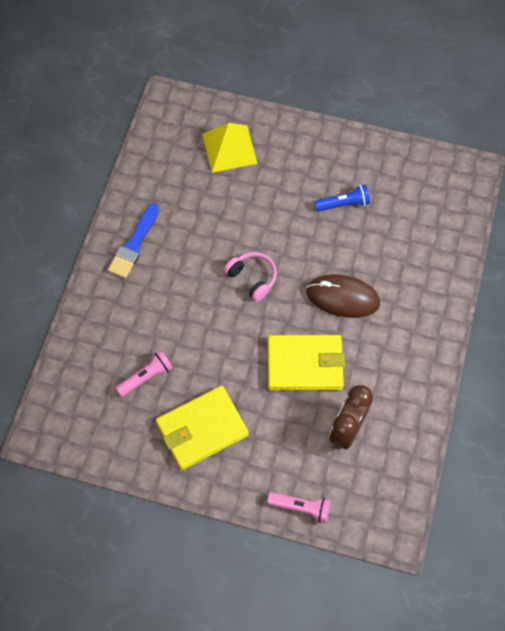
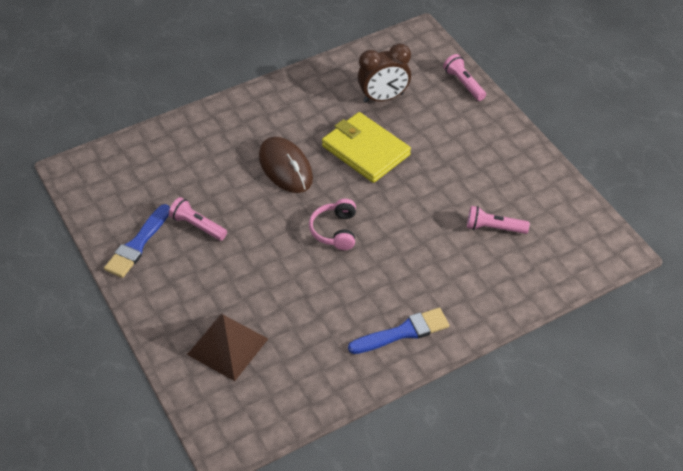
camera: 135 degrees left, 15 degrees down
(202, 429) = (485, 167): yellow wallet -> none
(229, 148) = (227, 346): yellow pyramid -> brown pyramid
(343, 204) = (197, 226): blue flashlight -> pink flashlight
(362, 161) = (137, 244): none -> blue brush

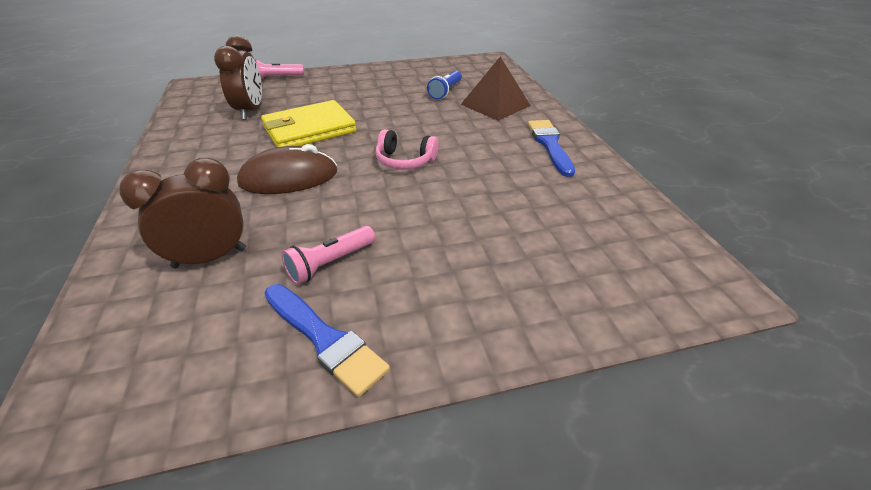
camera: 75 degrees left, 10 degrees down
(187, 167) = (210, 258): none -> brown clock
(227, 346) = (555, 263): brown pyramid -> brown pyramid (495, 105)
(494, 228) = (445, 91): pink flashlight -> blue flashlight

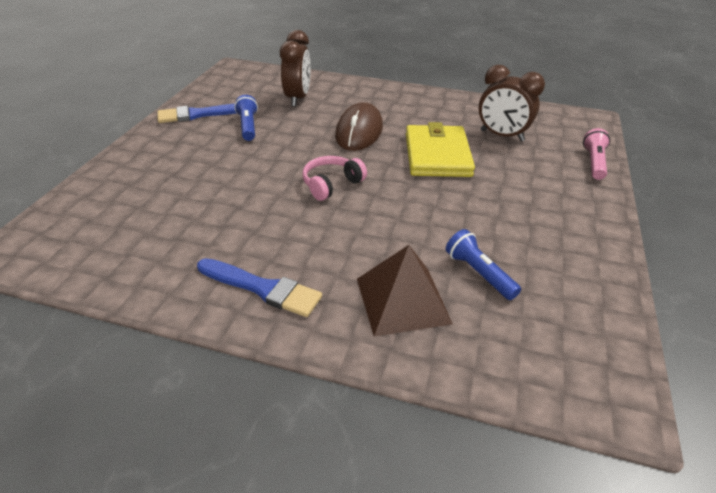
camera: 120 degrees right, 0 degrees up
(330, 263) = (248, 126): pink flashlight -> blue flashlight

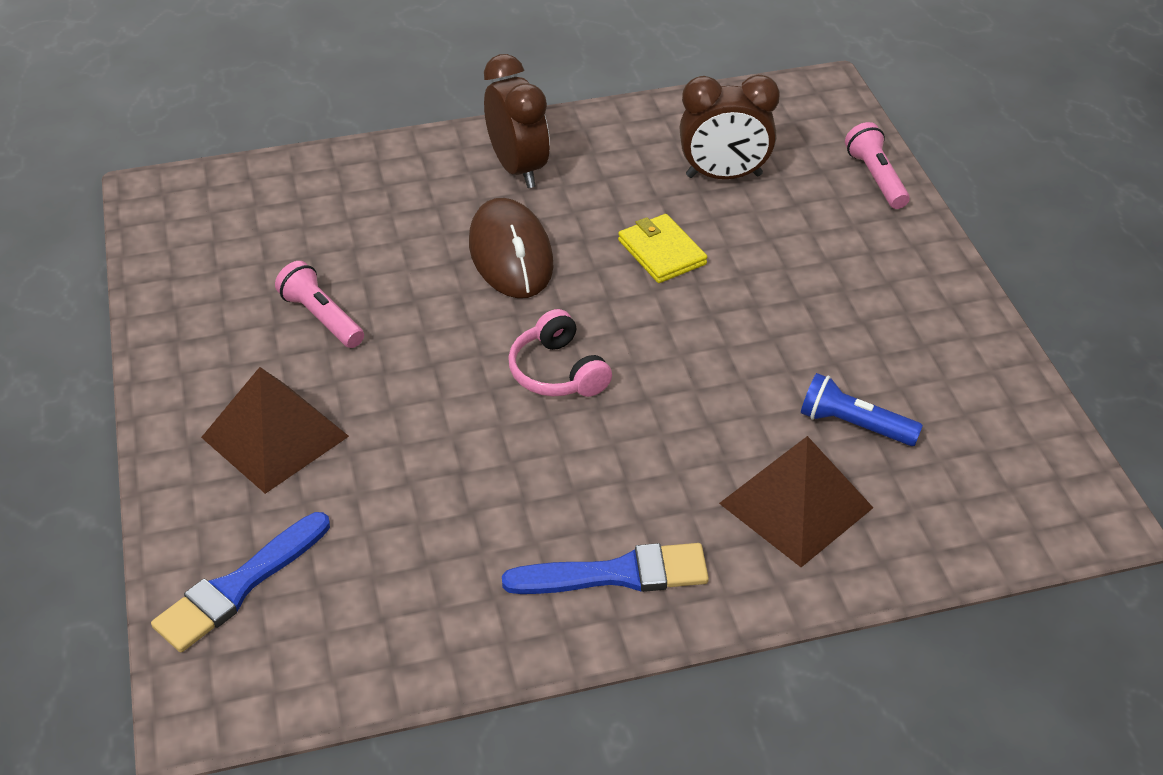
camera: 30 degrees left, 5 degrees up
(175, 161) = (275, 437): none -> brown pyramid
(199, 114) = (208, 328): blue brush -> blue brush (239, 586)
(248, 126) = (321, 317): blue flashlight -> pink flashlight
(297, 98) = (346, 223): brown clock -> brown clock (518, 168)
(331, 184) = (557, 372): pink headphones -> pink headphones turned 45 degrees counterclockwise
(437, 155) = (661, 252): yellow wallet -> yellow wallet, size x0.58

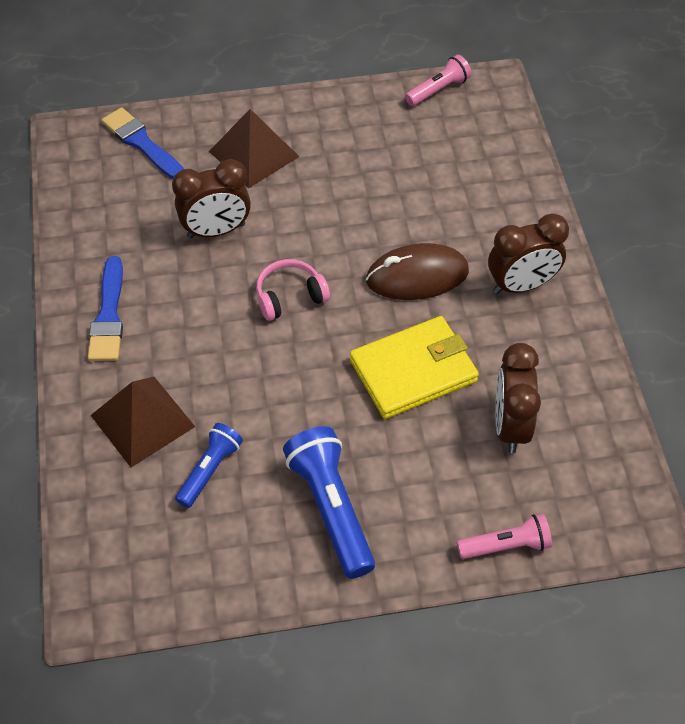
camera: 95 degrees right, 10 degrees up
(321, 317) = (359, 172): pink flashlight -> pink flashlight (438, 90)
(438, 464) = (216, 231): none -> brown clock
(661, 252) = (413, 371): yellow wallet -> yellow wallet, size x1.72
(873, 311) = (331, 508): none -> blue flashlight

